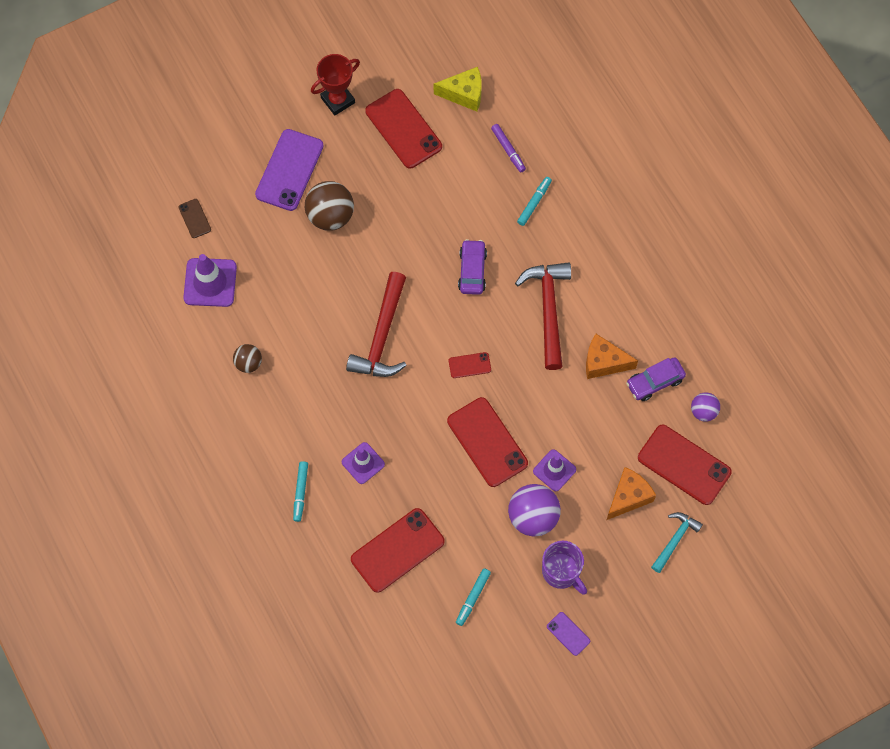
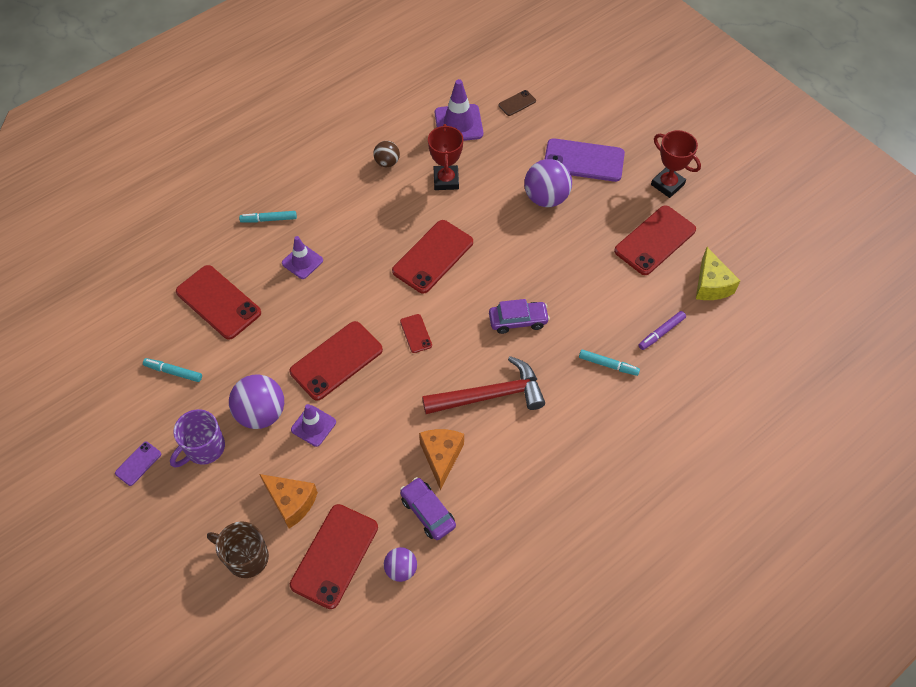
camera: 80 degrees right, 10 degrees down
(286, 308) = (446, 180): none -> red trophy
(330, 216) = (546, 198): brown ball -> purple ball
(382, 336) = (433, 256): red hammer -> red phone
(675, 540) = (246, 557): turquoise hammer -> brown mug

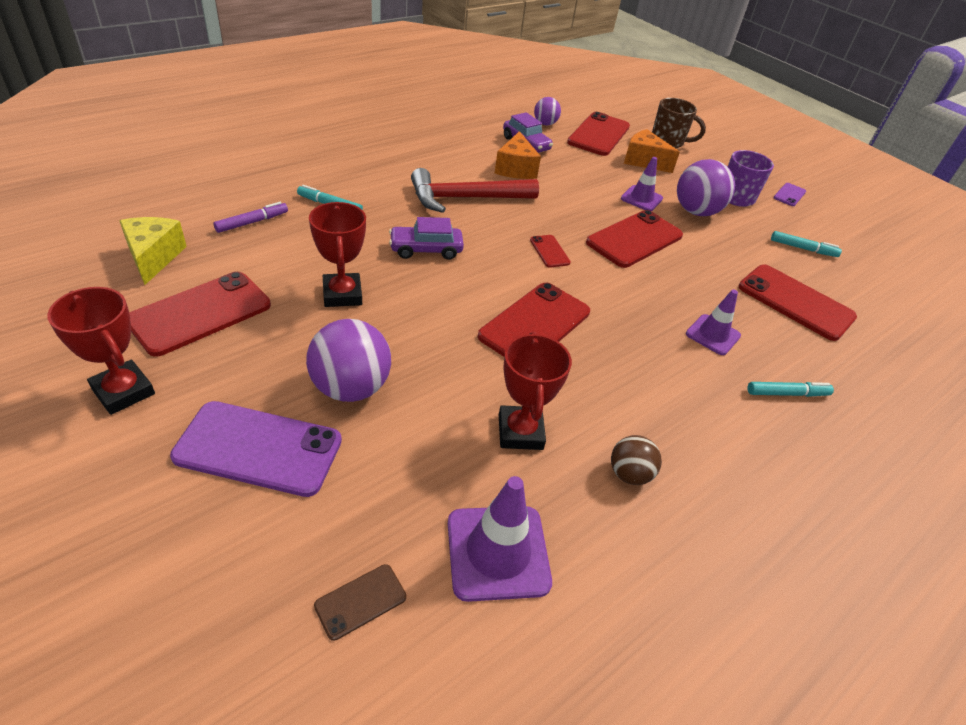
camera: 175 degrees right, 15 degrees down
(570, 267) = (342, 294): none -> red trophy

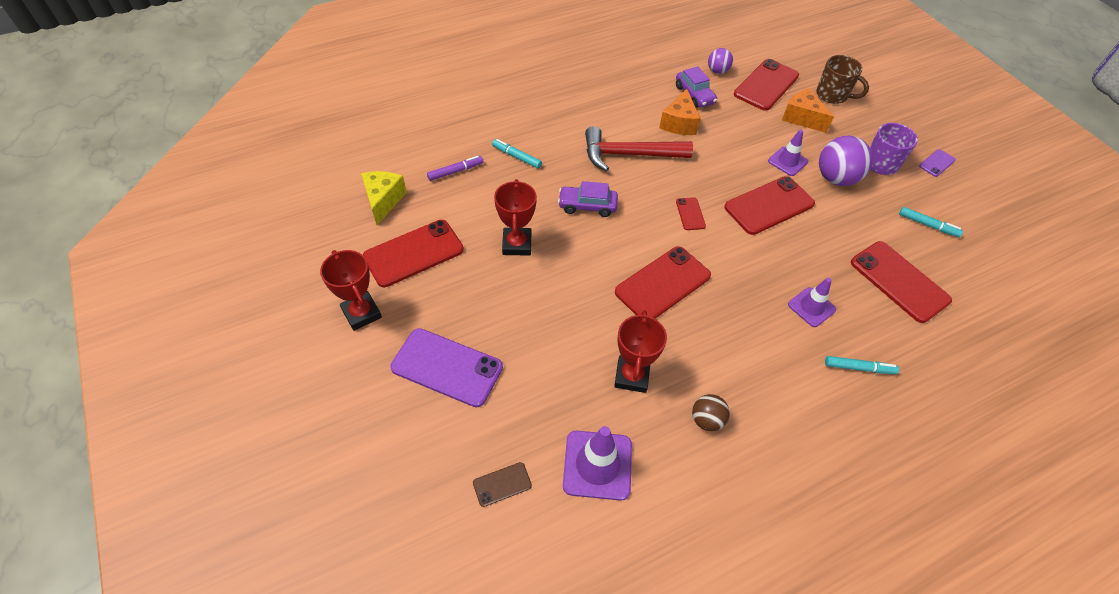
camera: 15 degrees right, 10 degrees up
(351, 388) = (514, 326): purple ball -> none

